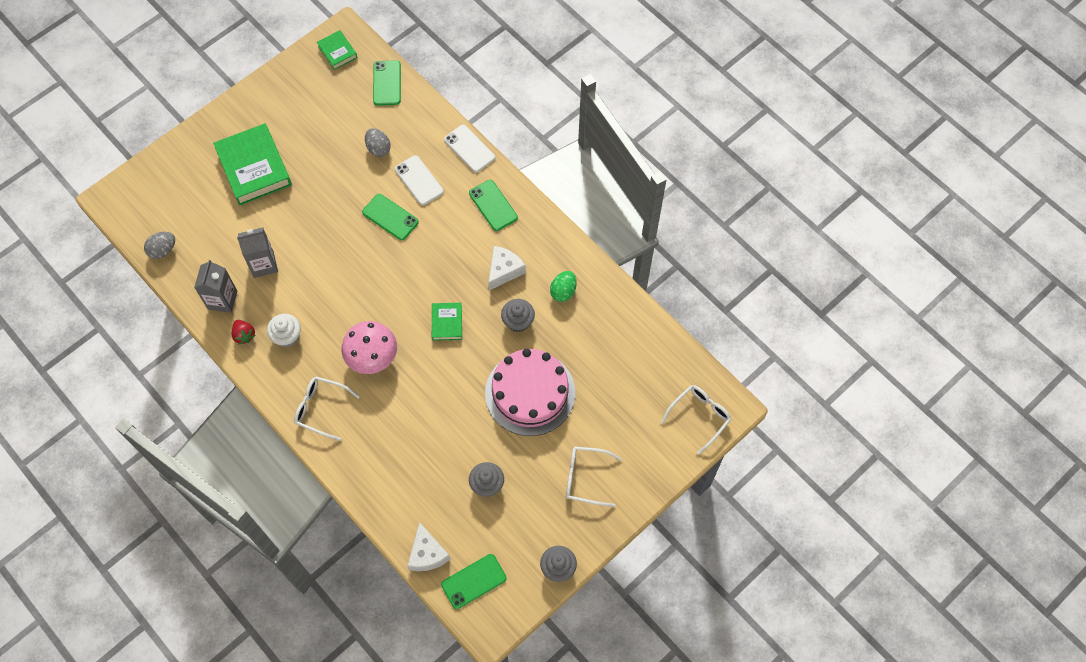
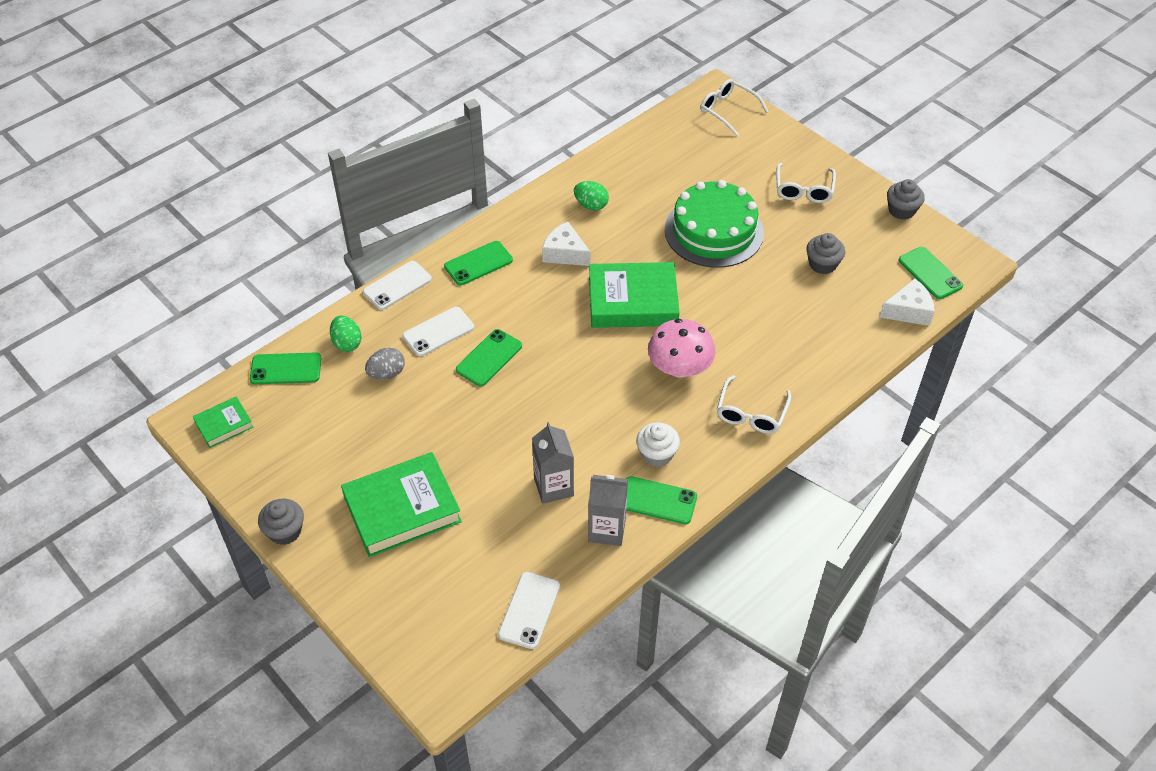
camera: 90 degrees left, 15 degrees down
(163, 250) = (529, 610): grey egg -> white phone
(244, 335) = (657, 500): red strawberry -> green phone
(410, 120) = (347, 343): none -> green egg
(447, 323) = (633, 301): green book -> green book, size x1.97
(518, 321) = (628, 241): grey cupcake -> grey cupcake (285, 531)
(530, 393) = (714, 231): pink cake -> green cake

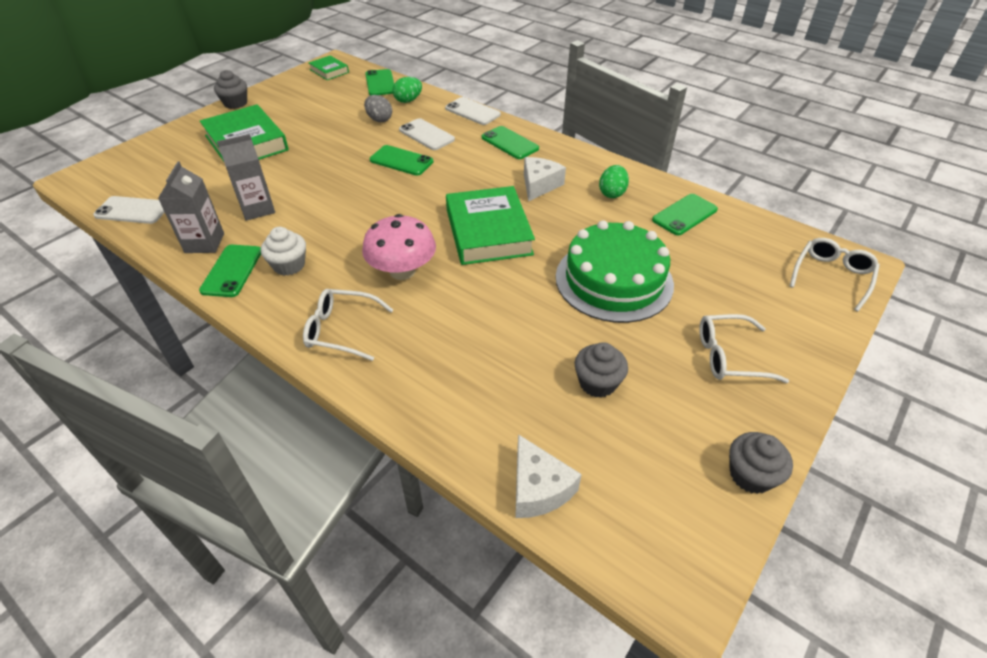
camera: 80 degrees right, 5 degrees down
(930, 273) = (627, 518): green phone -> green phone (684, 215)

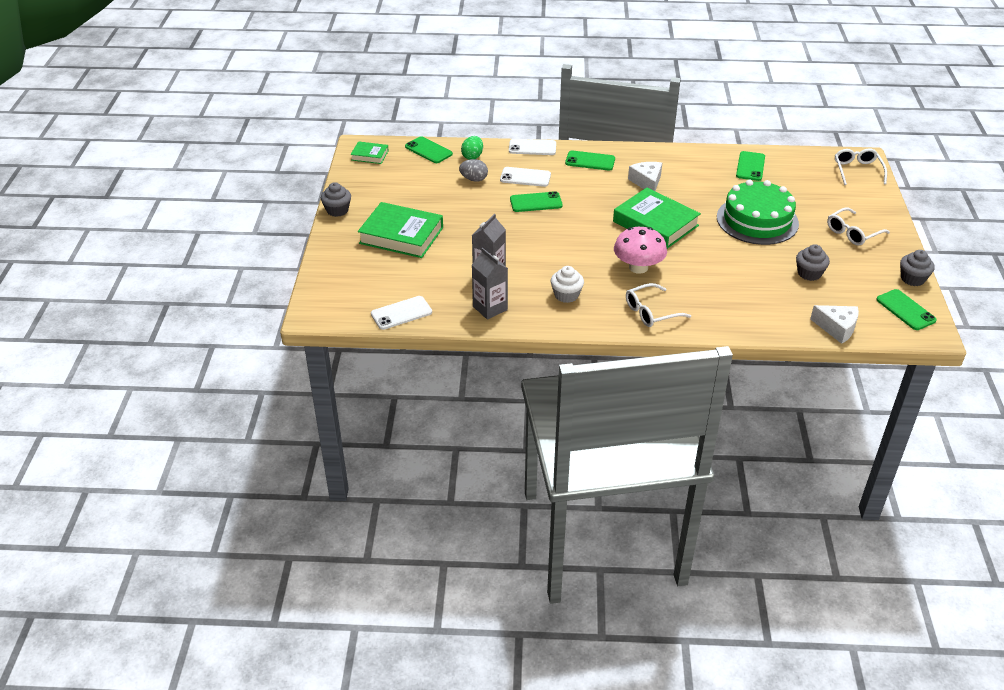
camera: 35 degrees left, 5 degrees down
(232, 271) = (536, 314): green phone -> green phone (905, 310)
(612, 193) = (695, 170): green egg -> none

